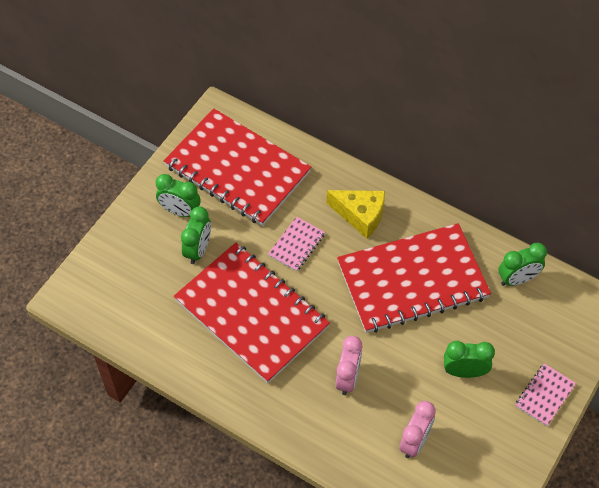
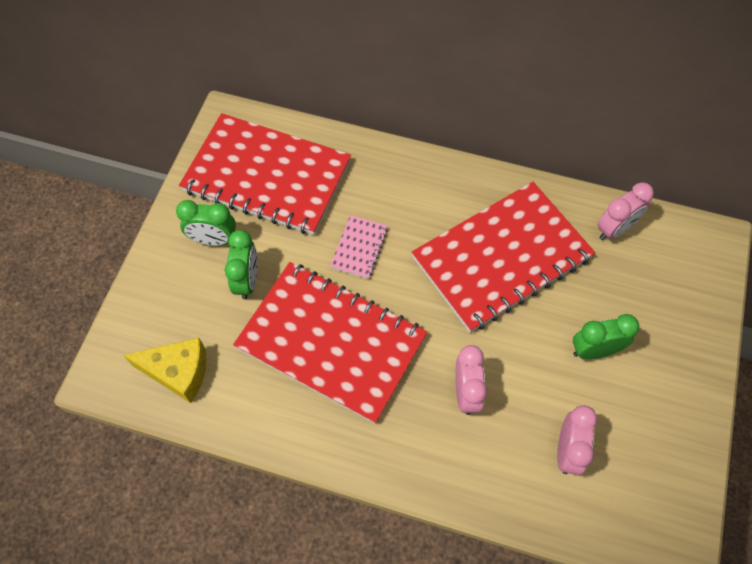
camera: 15 degrees left, 5 degrees up
(360, 216) = (421, 198): yellow cheese -> yellow cheese (178, 372)
(517, 279) = (614, 229): green clock -> pink clock
(544, 395) = (691, 355): pink notebook -> none

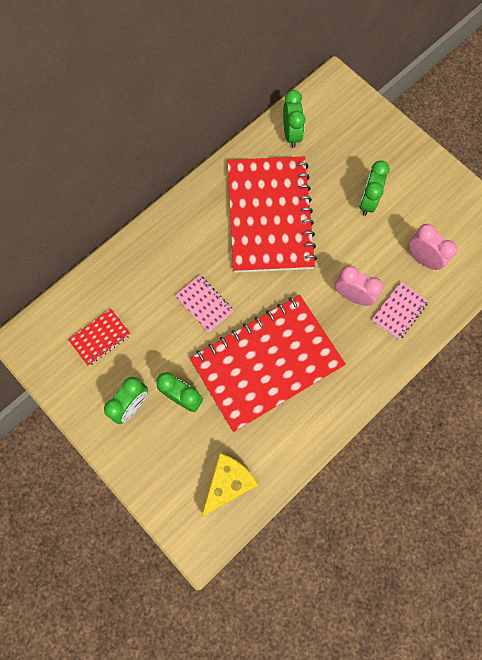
camera: 60 degrees left, 10 degrees up
(267, 176) = (100, 337): red notebook -> red notebook, size x0.41
(481, 455) = (399, 311): none -> pink notebook
(614, 229) = (291, 134): pink clock -> green clock

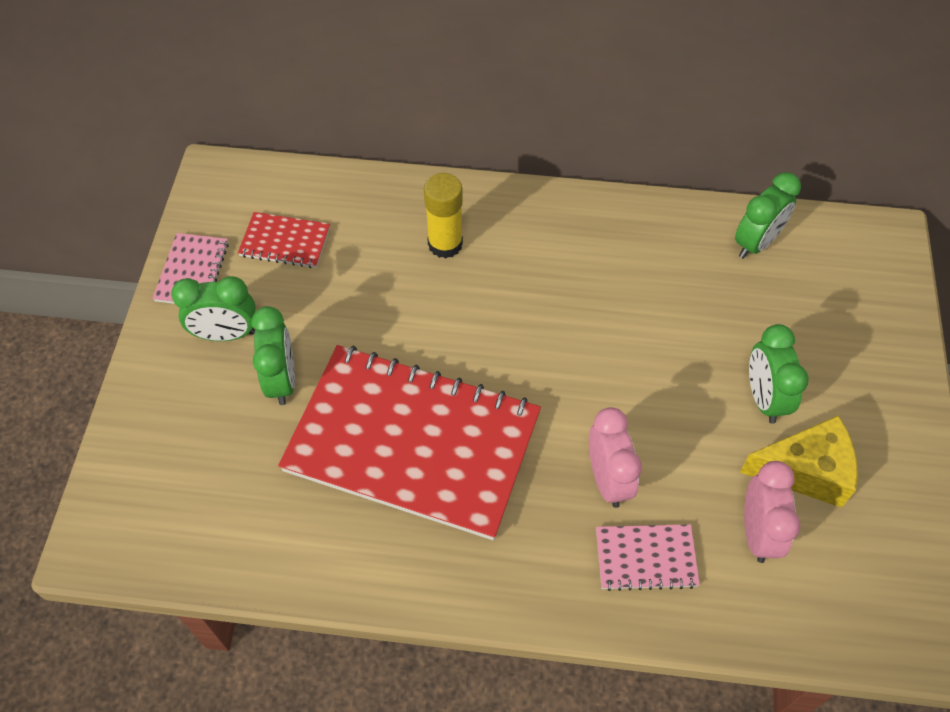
camera: 50 degrees right, 15 degrees down
(170, 265) = (445, 244): none -> yellow glue stick
(204, 304) = (427, 315): pink notebook -> pink notebook (192, 271)
(228, 483) = (206, 517): yellow cheese -> yellow cheese (805, 471)
(269, 216) = (618, 299): red notebook -> none
(367, 201) = (764, 398): green clock -> green clock turned 75 degrees counterclockwise

